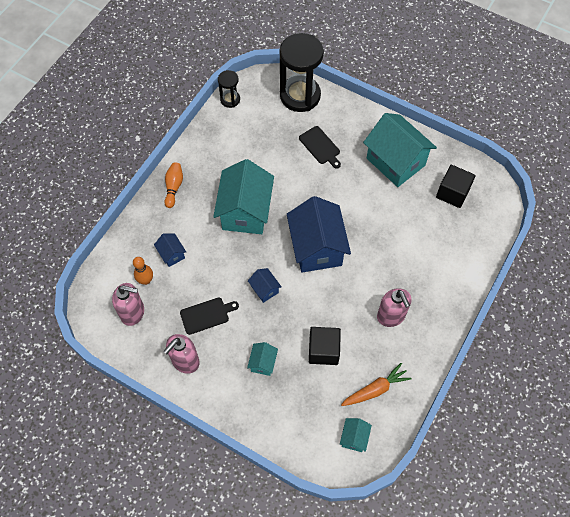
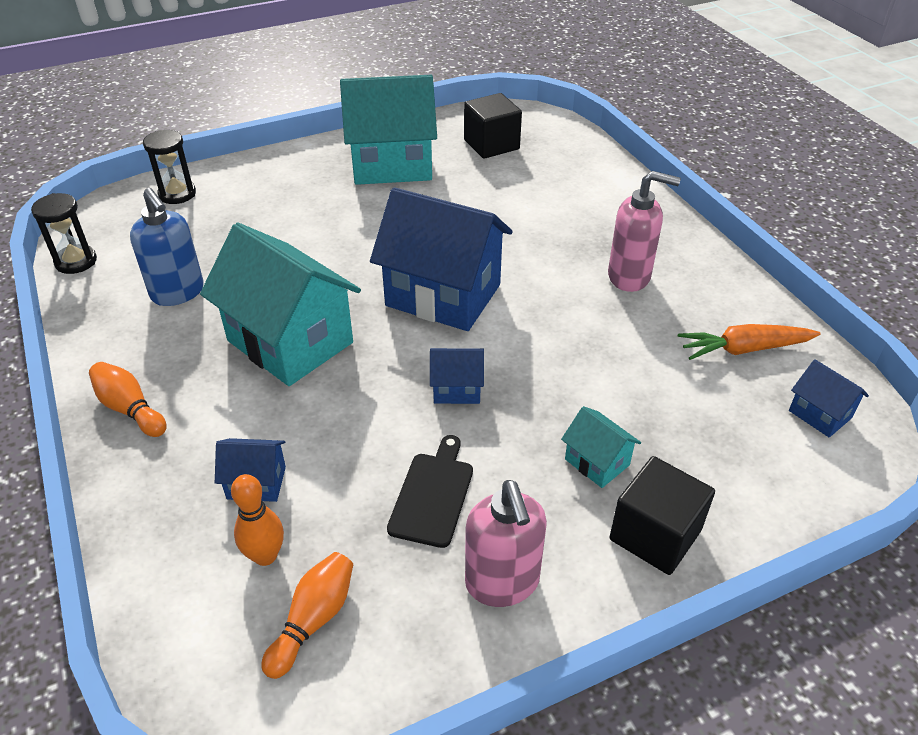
camera: 55 degrees left, 20 degrees down
(133, 312) = (313, 620): pink soap dispenser -> orange bowling pin
(241, 150) = (178, 293): none -> blue soap dispenser
(300, 96) = (177, 194): black hourglass -> black hourglass, size x0.49
(320, 146) = (283, 214): black cutting board -> none
(323, 350) = (631, 374): black cube -> black cube (655, 535)
(354, 438) = (820, 414): turquoise house -> blue house
(375, 389) = (744, 349): orange carrot -> orange carrot turned 105 degrees counterclockwise

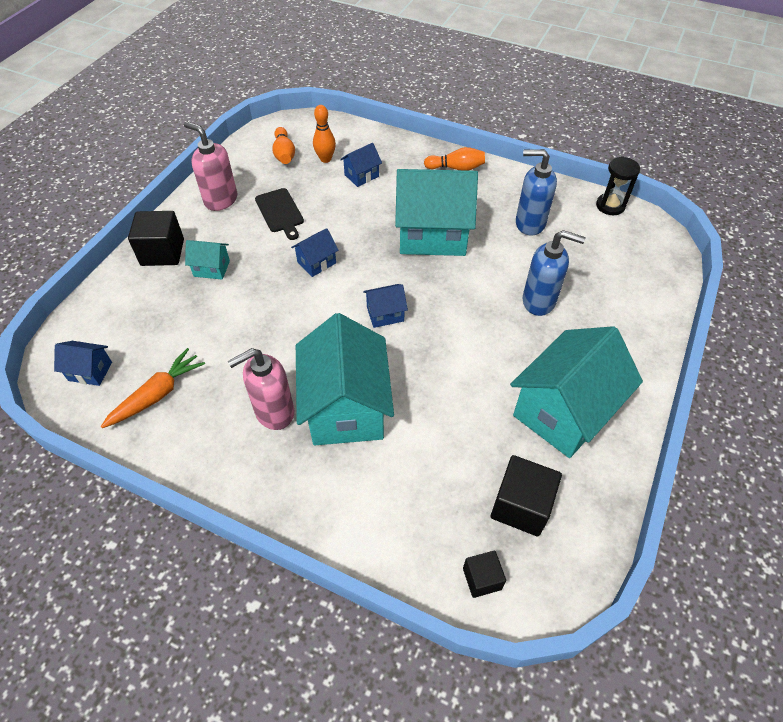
camera: 140 degrees right, 10 degrees up
(177, 194) = (649, 279): black hourglass -> none
(291, 229) = (539, 301): none -> blue soap dispenser
(443, 295) = (385, 314): blue house -> blue house, size x0.45
(557, 133) = (482, 578): none -> black cube
(560, 248) = (346, 408): none -> turquoise house

